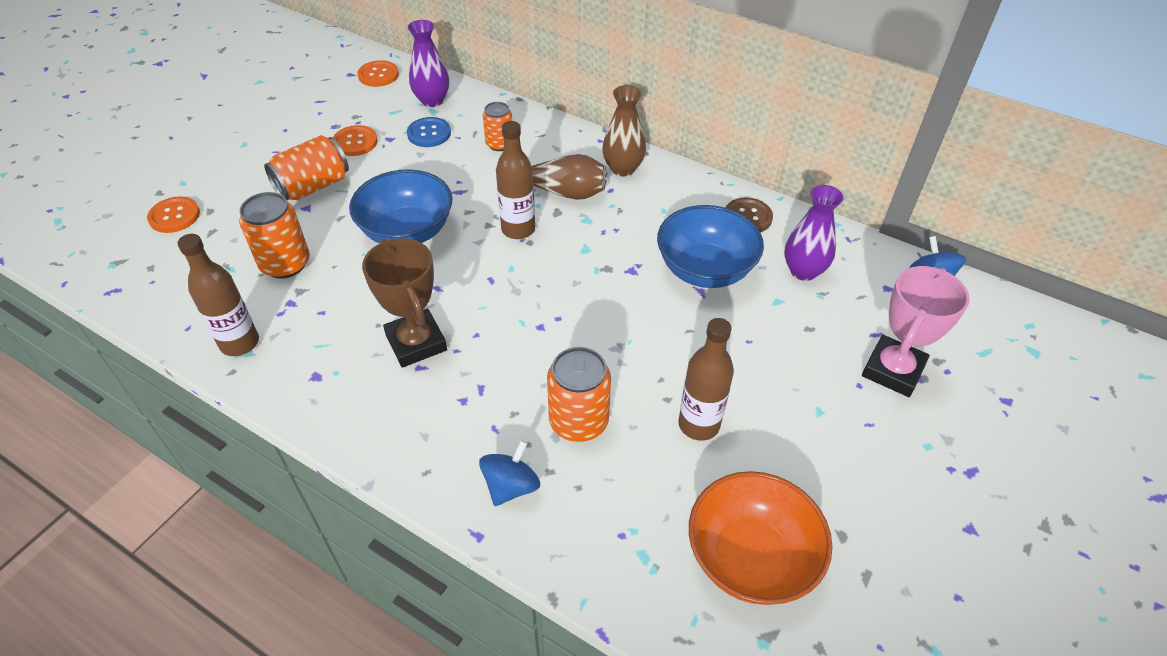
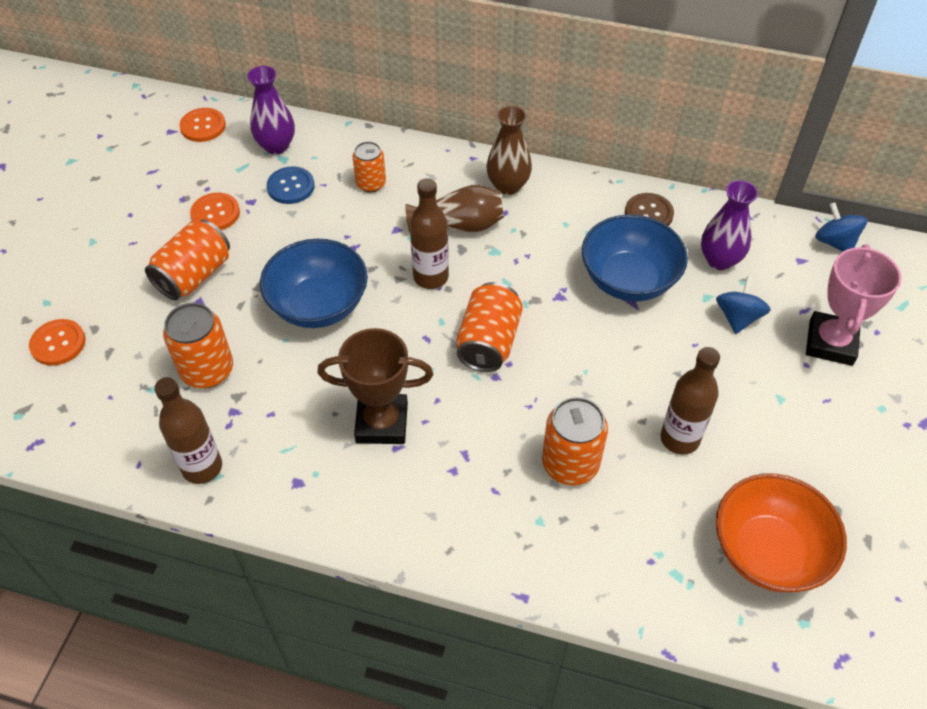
camera: 15 degrees left, 5 degrees up
(416, 342) = (382, 423): brown trophy -> brown trophy turned 45 degrees counterclockwise
(511, 486) = (534, 542): blue spinning top -> blue spinning top (738, 317)
(547, 295) = (488, 342): none -> orange can

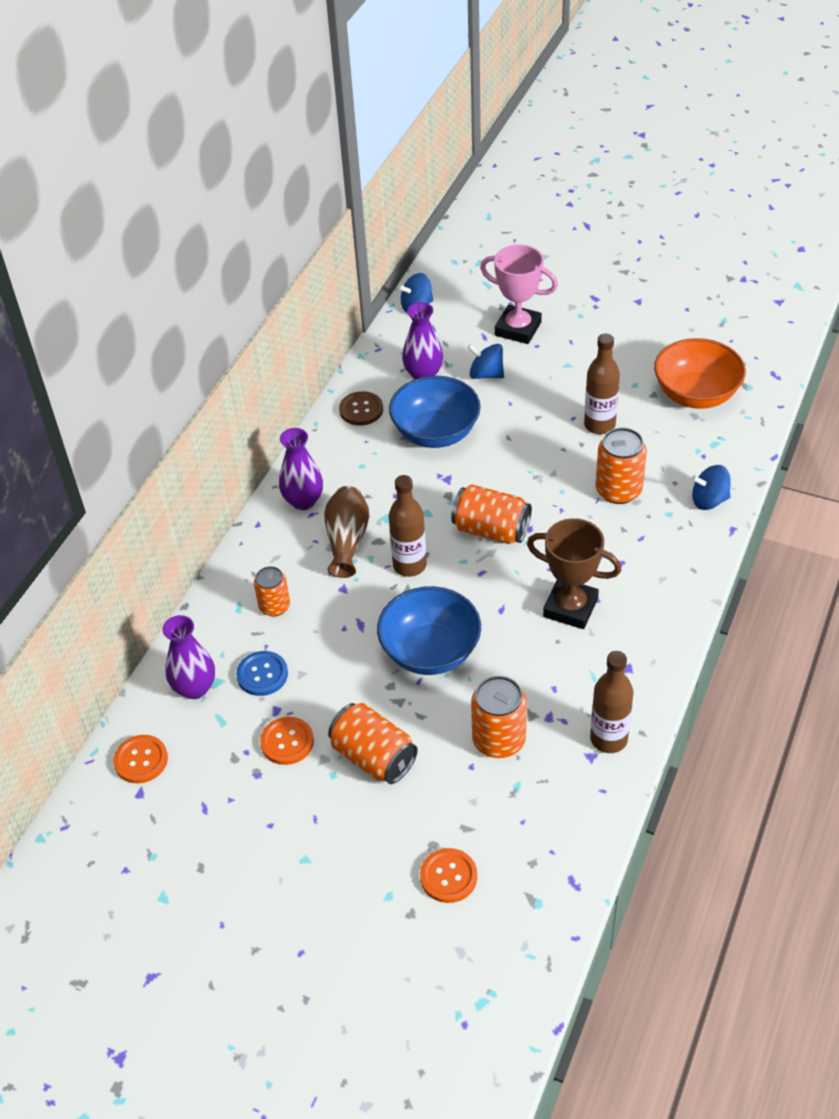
camera: 80 degrees left, 5 degrees down
(382, 423) = (570, 607): brown trophy -> brown trophy turned 75 degrees counterclockwise
(508, 186) = (303, 501): brown vase -> purple vase
(570, 568) = (709, 500): none -> blue spinning top

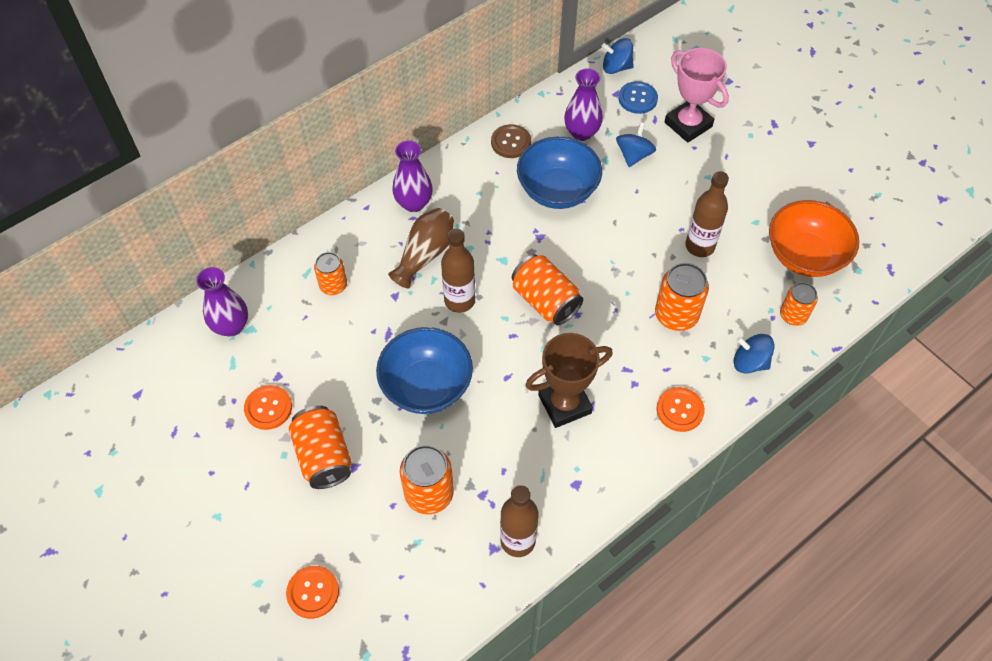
camera: 25 degrees right, 10 degrees up
(141, 760) = (155, 367): orange button -> orange button (680, 410)
(262, 674) = (287, 340): blue button -> blue button (637, 98)
(486, 374) = (634, 155): blue spinning top -> blue spinning top turned 60 degrees clockwise
(570, 607) = (564, 404): brown trophy -> brown trophy turned 75 degrees counterclockwise
(719, 446) = (793, 315): none -> orange can

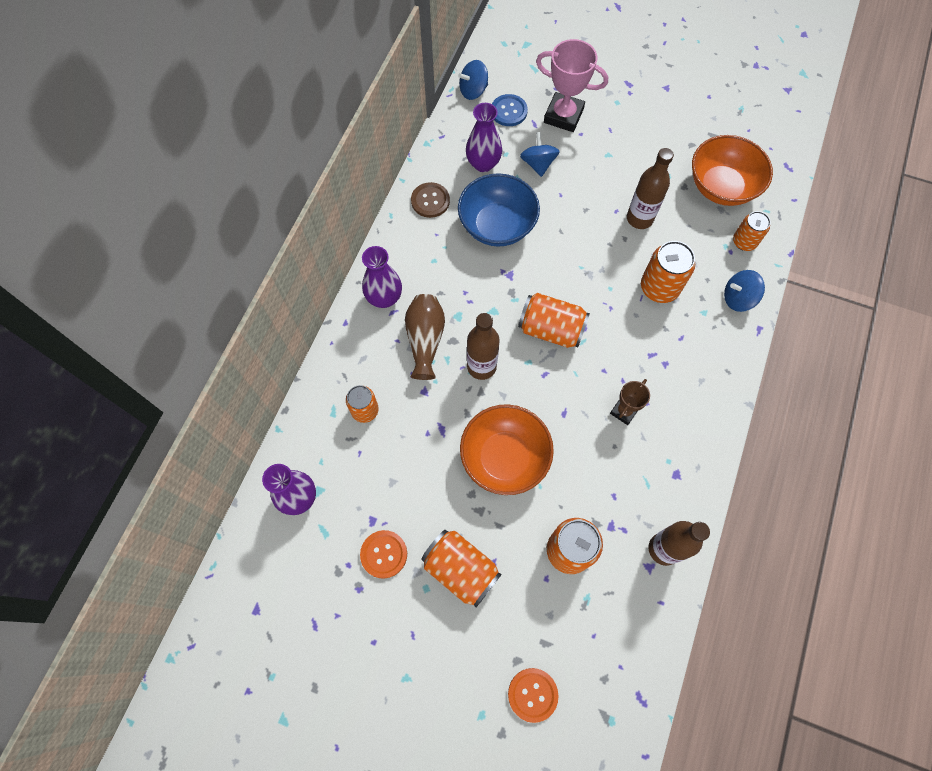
camera: 30 degrees left, 10 degrees up
(426, 386) = (504, 458): blue bowl -> orange bowl
(564, 404) = (624, 411): brown trophy -> brown trophy, size x0.56
(680, 410) = (713, 367): orange button -> none

